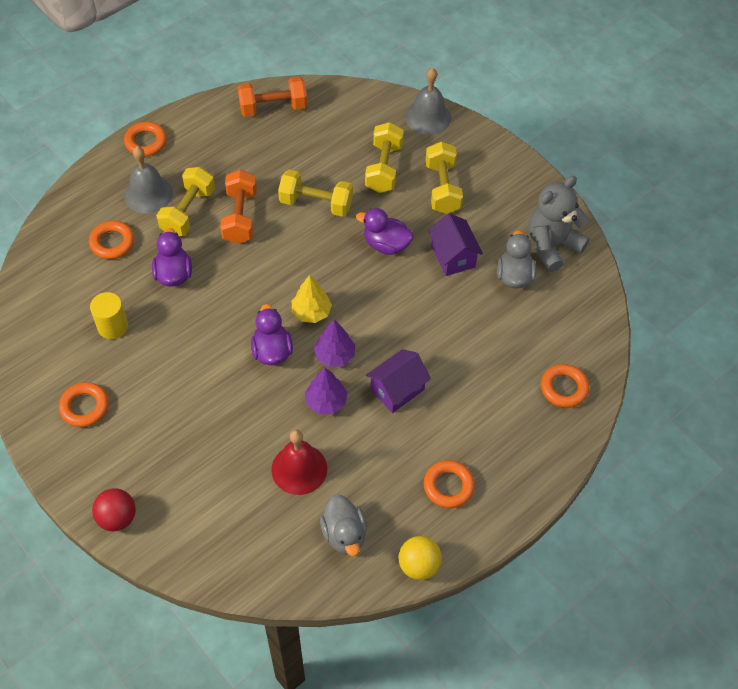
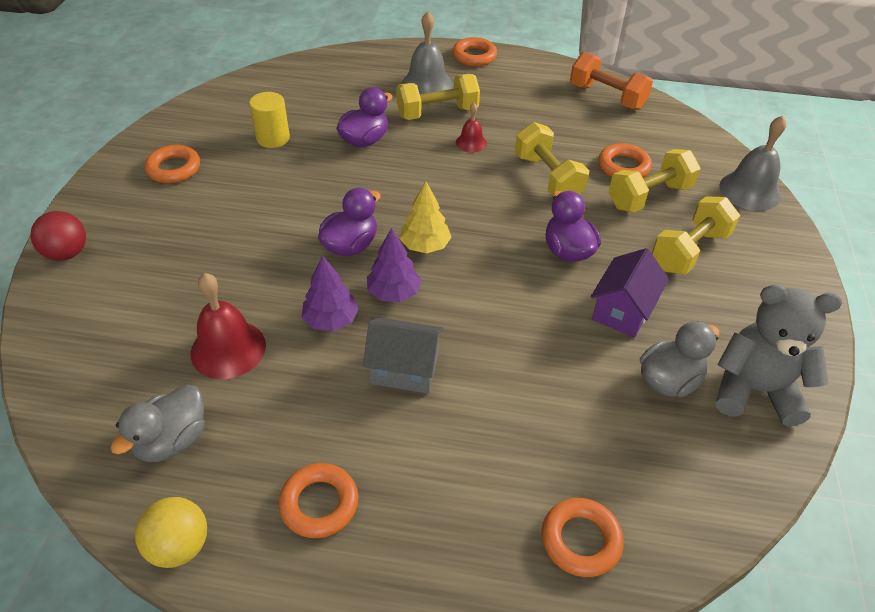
camera: 50 degrees right, 10 degrees down
(112, 243) = (356, 93): orange ring -> orange ring (623, 167)
(240, 217) = (471, 142): orange dumbbell -> red bell
(397, 389) = (404, 369): purple house -> grey house

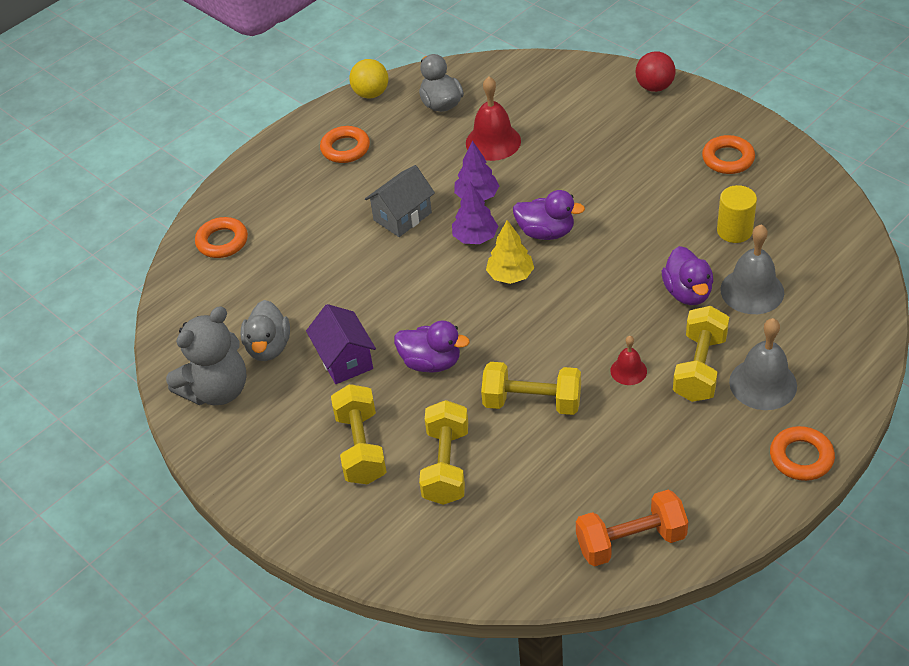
camera: 130 degrees right, 0 degrees up
(350, 245) = (546, 232): purple duck -> purple duck turned 60 degrees counterclockwise
(623, 167) = (502, 473): orange ring -> none
(750, 191) = (387, 558): grey bell -> grey bell (752, 291)

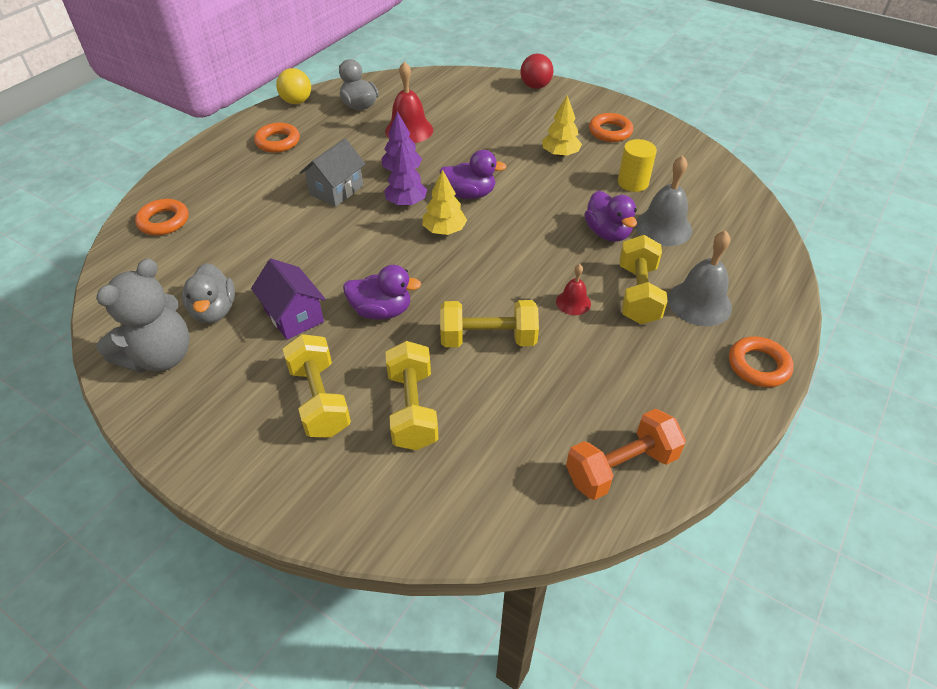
camera: 15 degrees left, 0 degrees up
(660, 186) = (560, 154): none -> yellow tree

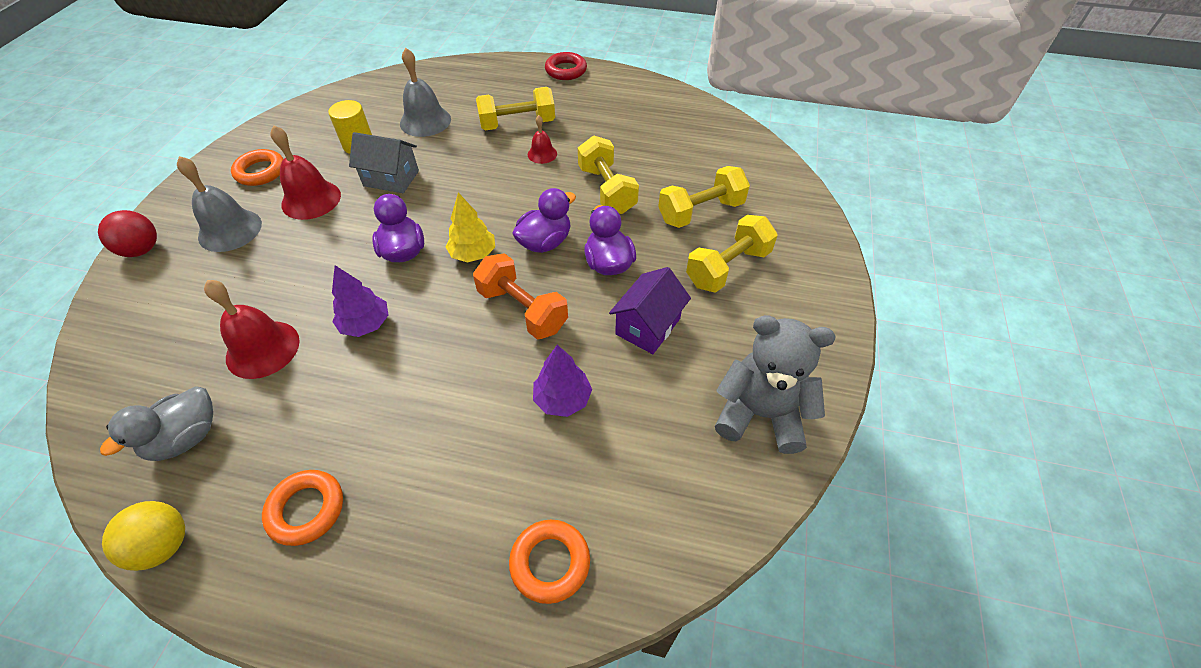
camera: 110 degrees left, 5 degrees up
(214, 310) = (677, 400): grey duck -> none
(336, 190) = (422, 376): grey house -> grey house (391, 178)
(406, 202) = (432, 299): purple tree -> purple tree (562, 399)
(560, 154) = (311, 199): yellow tree -> red bell
(607, 233) = (443, 149): purple duck -> purple duck (545, 242)
(621, 467) = (682, 112): orange dumbbell -> orange dumbbell (522, 310)
(699, 303) = (514, 96): grey bell -> grey bell (230, 230)
(758, 366) = (566, 70): orange ring -> red ring

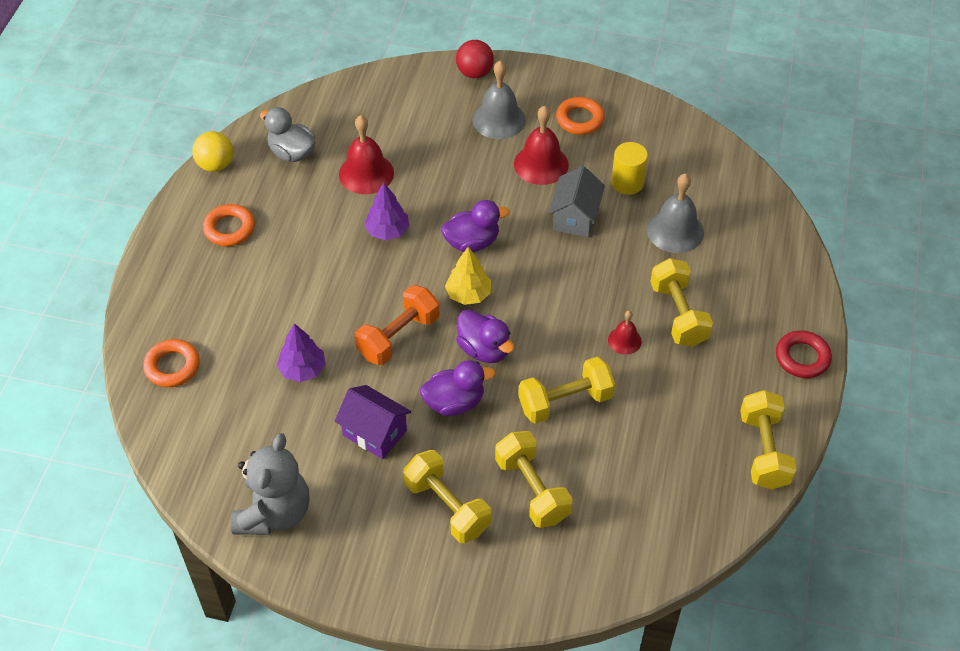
camera: 90 degrees right, 0 degrees up
(650, 92) = (764, 451): none -> yellow dumbbell

